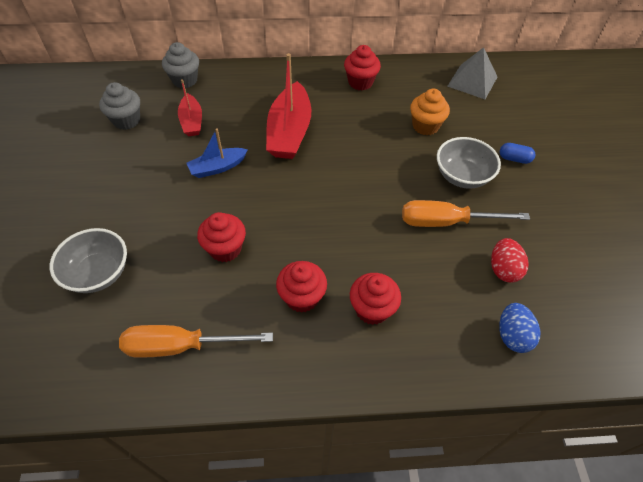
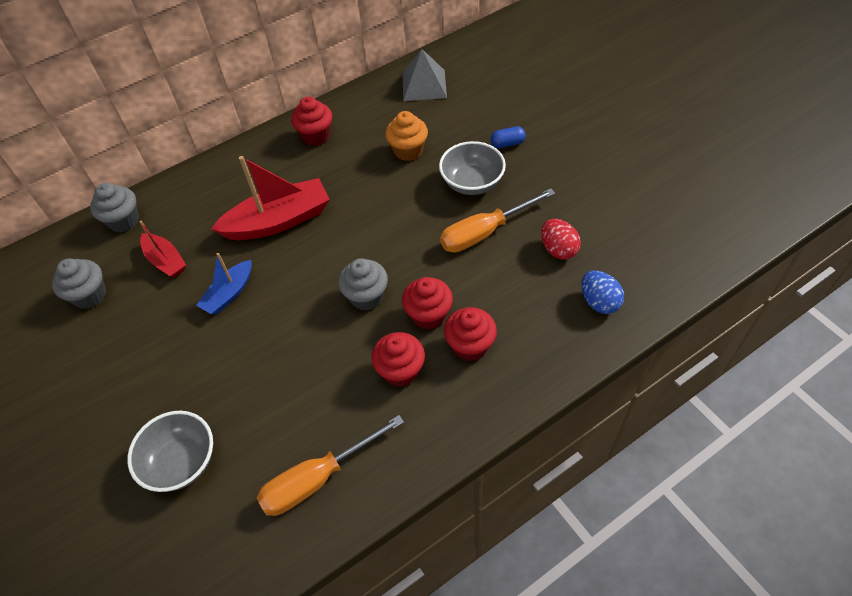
camera: 25 degrees left, 0 degrees up
(225, 249) = (295, 367): red cupcake -> red cupcake (428, 315)
(289, 132) = (278, 221): red boat -> red boat turned 90 degrees counterclockwise
(315, 223) = (366, 296): none -> grey cupcake

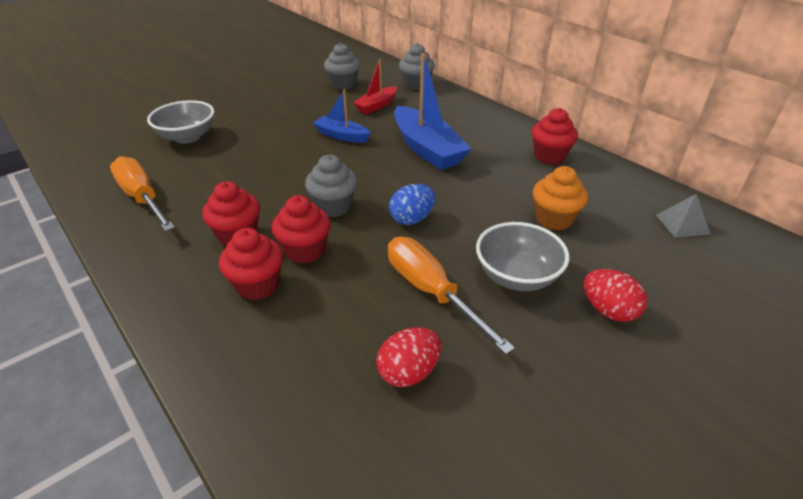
camera: 80 degrees right, 15 degrees down
(278, 221) = (427, 149): red boat -> blue boat
(424, 85) = (682, 224): grey pyramid -> grey pyramid, size x0.63
(507, 144) = (608, 310): blue capsule -> red egg
(599, 302) = (308, 423): blue egg -> blue egg (412, 219)

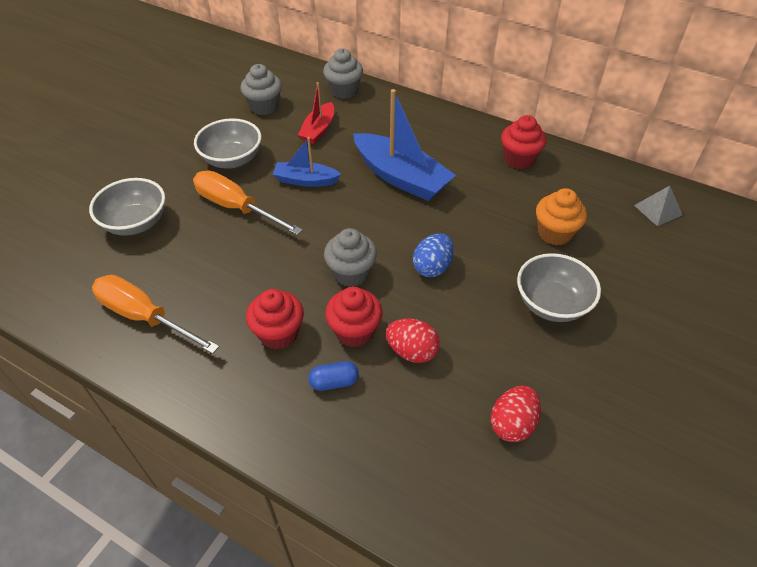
camera: 20 degrees left, 10 degrees up
(258, 285) = (334, 382): red cupcake -> blue capsule
(292, 112) = (232, 159): none -> grey bowl
(431, 292) = (490, 341): orange screwdriver -> orange screwdriver (236, 208)
(608, 310) = (635, 316): red egg -> red egg (412, 351)

